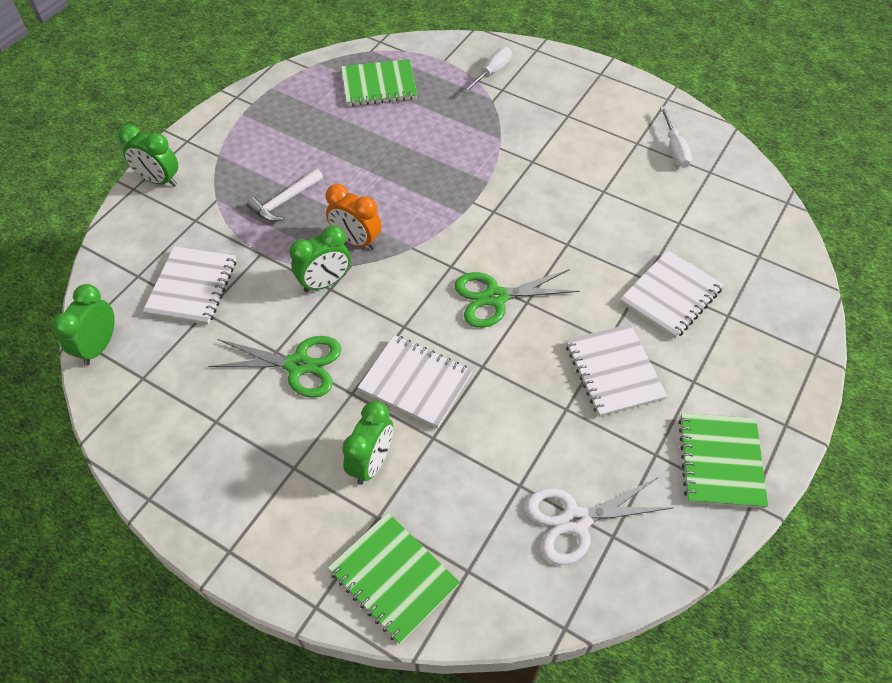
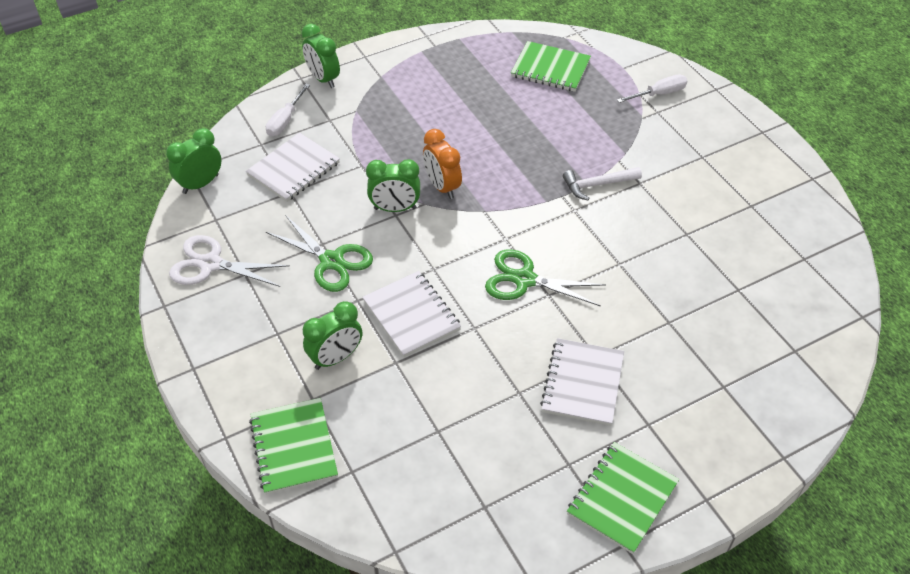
camera: 30 degrees right, 5 degrees down
(285, 201) = (407, 133): white hammer -> white hammer (597, 185)
(575, 520) = (463, 480): white scissors -> white scissors (211, 264)
(670, 296) = (682, 346): white notebook -> none
(674, 149) = (785, 225): white screwdriver -> white screwdriver (285, 121)

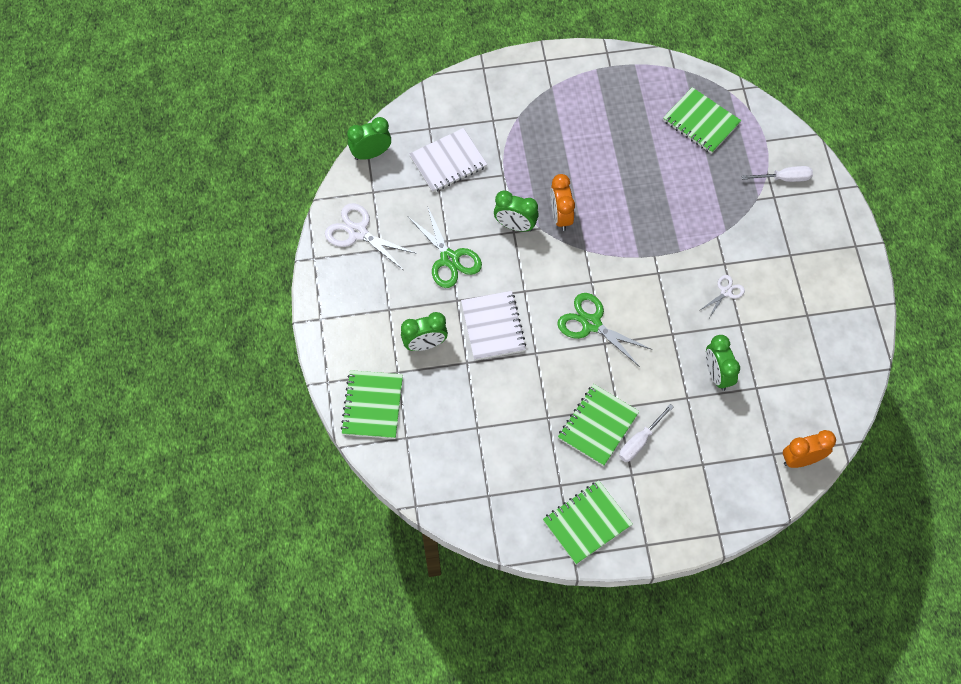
camera: 20 degrees right, 15 degrees up
(285, 121) = (456, 110): white screwdriver -> white screwdriver (640, 441)
(323, 79) = (502, 74): green clock -> green clock (717, 374)
(582, 383) = (598, 426): white notebook -> green notebook
(597, 185) = (688, 254): white hammer -> none
(655, 208) = (726, 292): none -> white scissors
(828, 346) = (801, 459): none -> orange clock

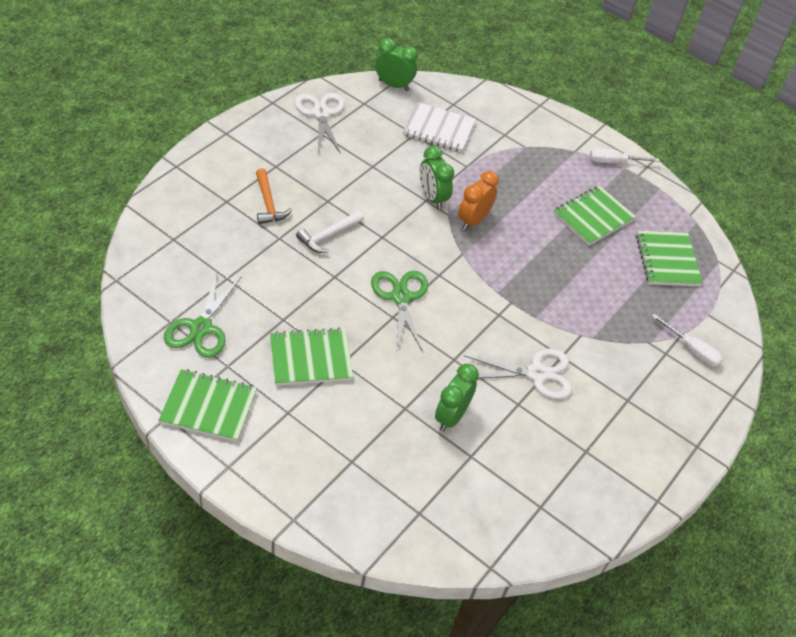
camera: 40 degrees right, 15 degrees down
(372, 405) = (182, 203): green notebook -> green notebook (593, 217)
(425, 344) = (268, 203): green clock -> orange hammer
(449, 259) = (358, 176): green scissors -> green scissors (201, 328)
(493, 327) = (328, 235): white notebook -> white hammer
(640, 441) = (326, 398): white screwdriver -> white screwdriver (614, 162)
(726, 292) = (536, 374): white scissors -> white scissors, size x1.81
(801, 459) = (437, 540): orange clock -> none

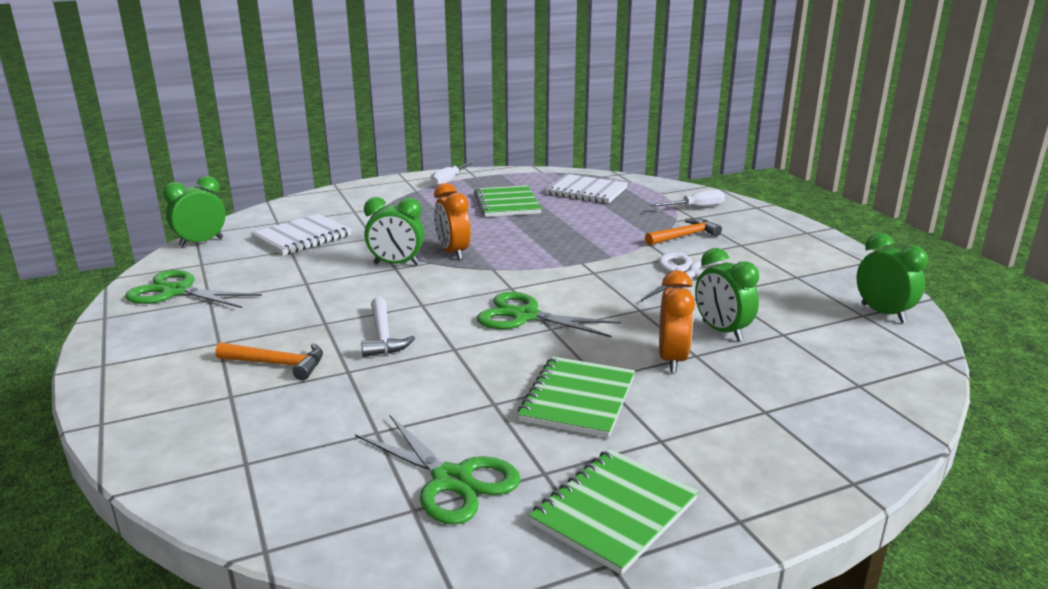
camera: 55 degrees left, 25 degrees down
(321, 113) = (176, 291): white scissors -> green scissors
(390, 396) = (672, 359): none -> orange clock
(553, 521) = (883, 313): none -> green clock
(616, 356) = (684, 236): none -> orange hammer
(667, 260) = (586, 191): green notebook -> white notebook

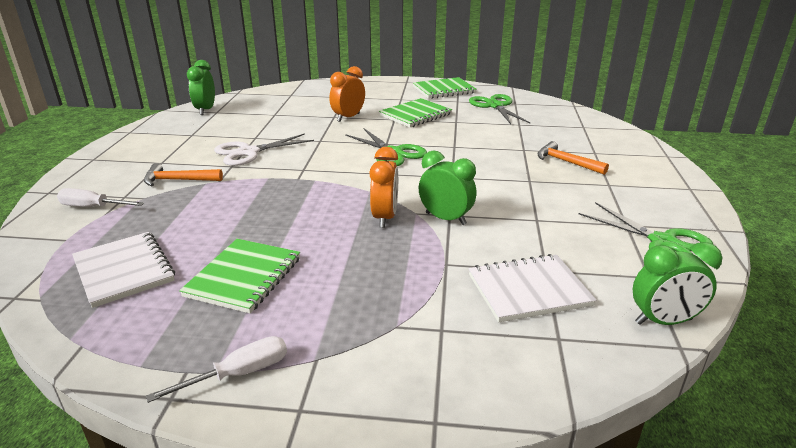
camera: 150 degrees left, 5 degrees up
(383, 336) = (493, 162): white hammer -> none
(721, 331) = (300, 121): green clock -> none

